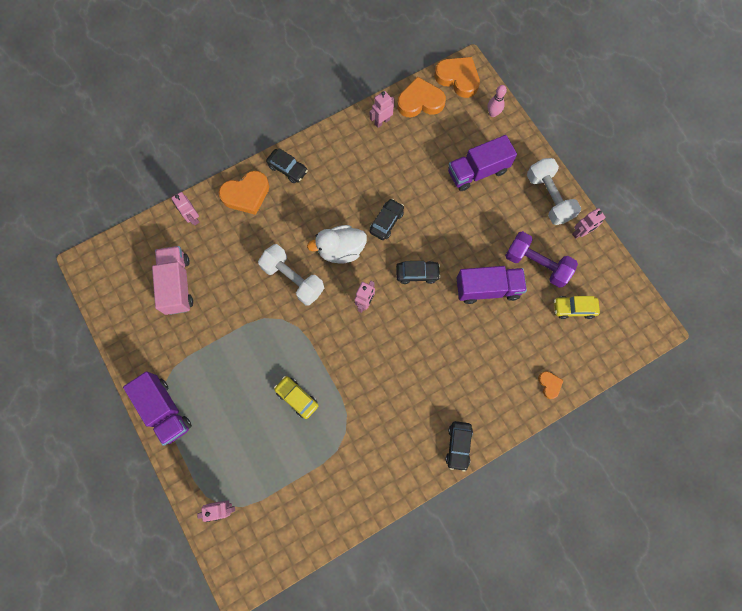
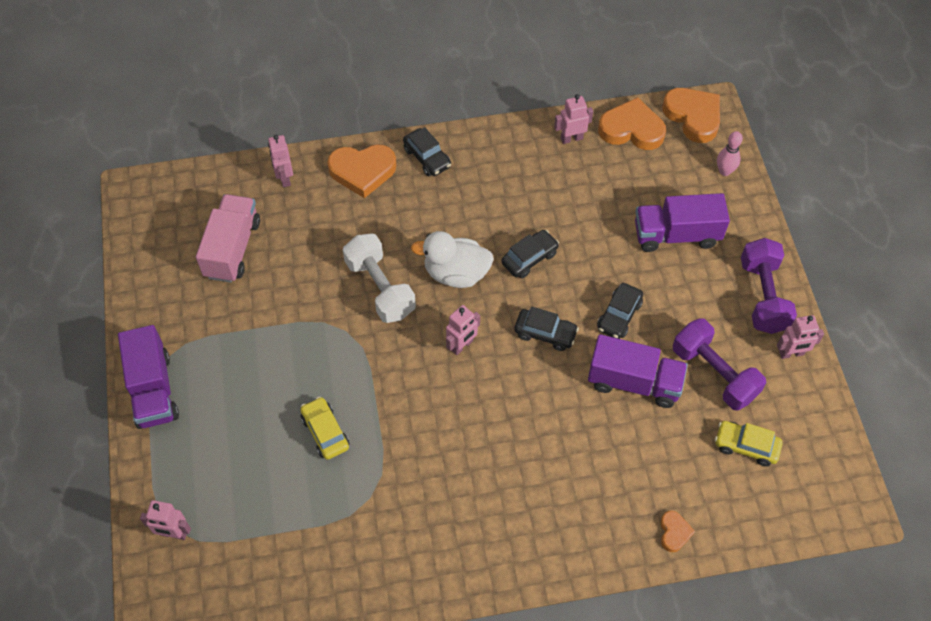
camera: 20 degrees right, 15 degrees down
(458, 445) = (516, 567): black car -> black car (619, 316)
(548, 198) = (763, 296): white dumbbell -> purple dumbbell

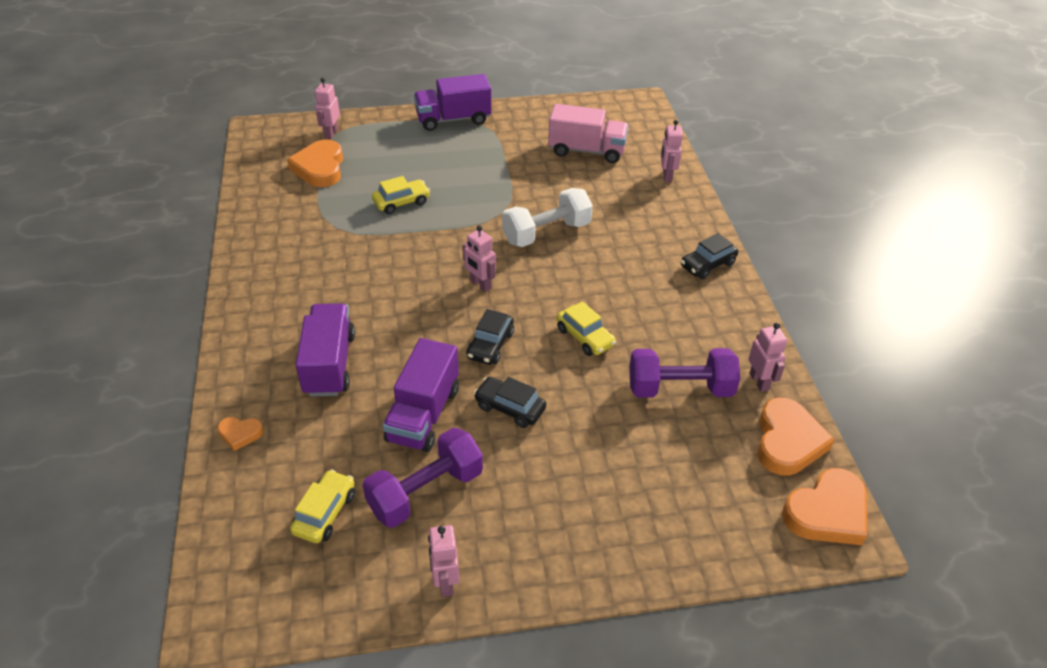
camera: 90 degrees right, 15 degrees down
(284, 178) = (666, 176): pink robot -> pink robot turned 75 degrees counterclockwise
(362, 171) = (682, 222): orange heart -> orange heart (320, 168)
(456, 273) = (564, 282): white duck -> none
(529, 258) = (585, 337): black car -> yellow car
(676, 235) = (626, 473): purple truck -> purple truck (329, 364)
(724, 171) = (737, 540): pink bowling pin -> none
(763, 296) = (534, 560): purple dumbbell -> purple dumbbell (680, 388)

